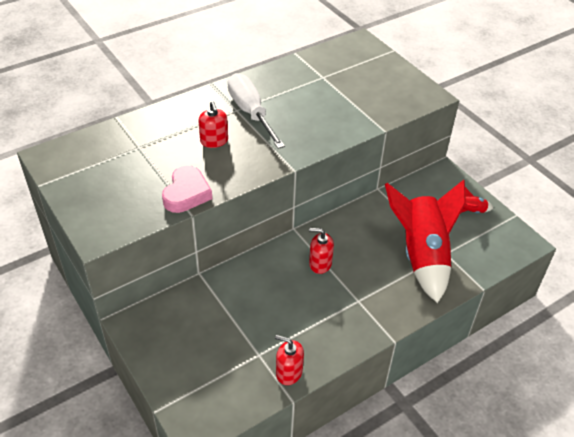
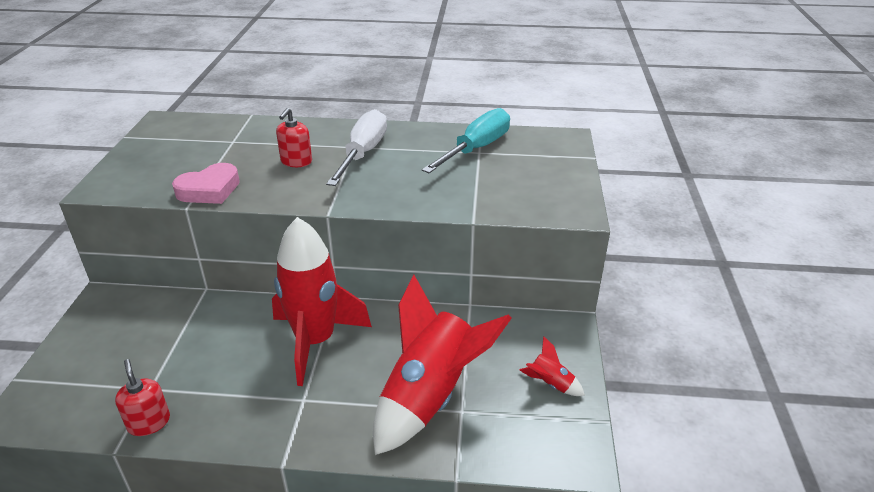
camera: 40 degrees right, 10 degrees down
(318, 75) = (476, 148): none -> turquoise screwdriver
(320, 263) = (315, 341): red soap dispenser -> red rocket

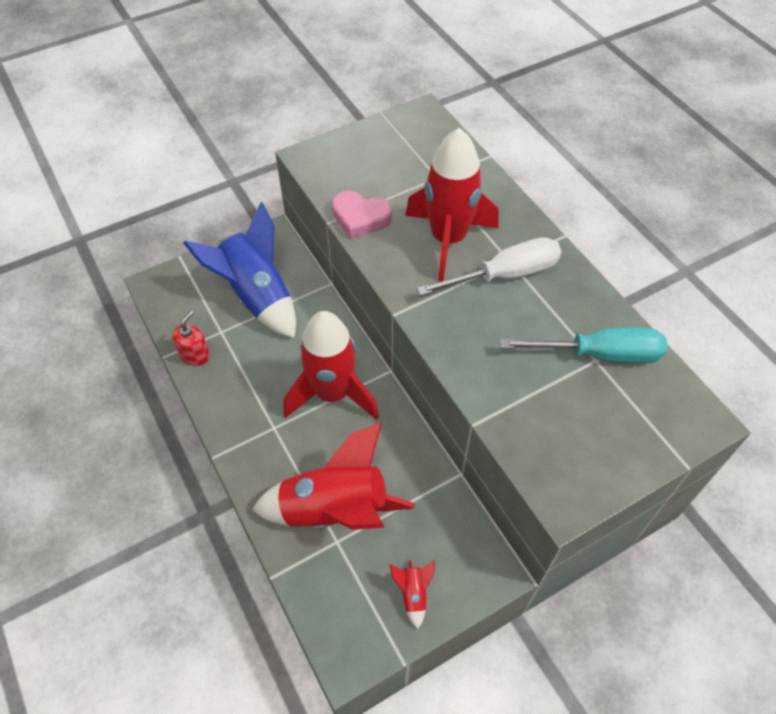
camera: 55 degrees right, 20 degrees up
(148, 342) = (257, 296): none -> blue rocket
(296, 161) = (448, 239): red soap dispenser -> red rocket

